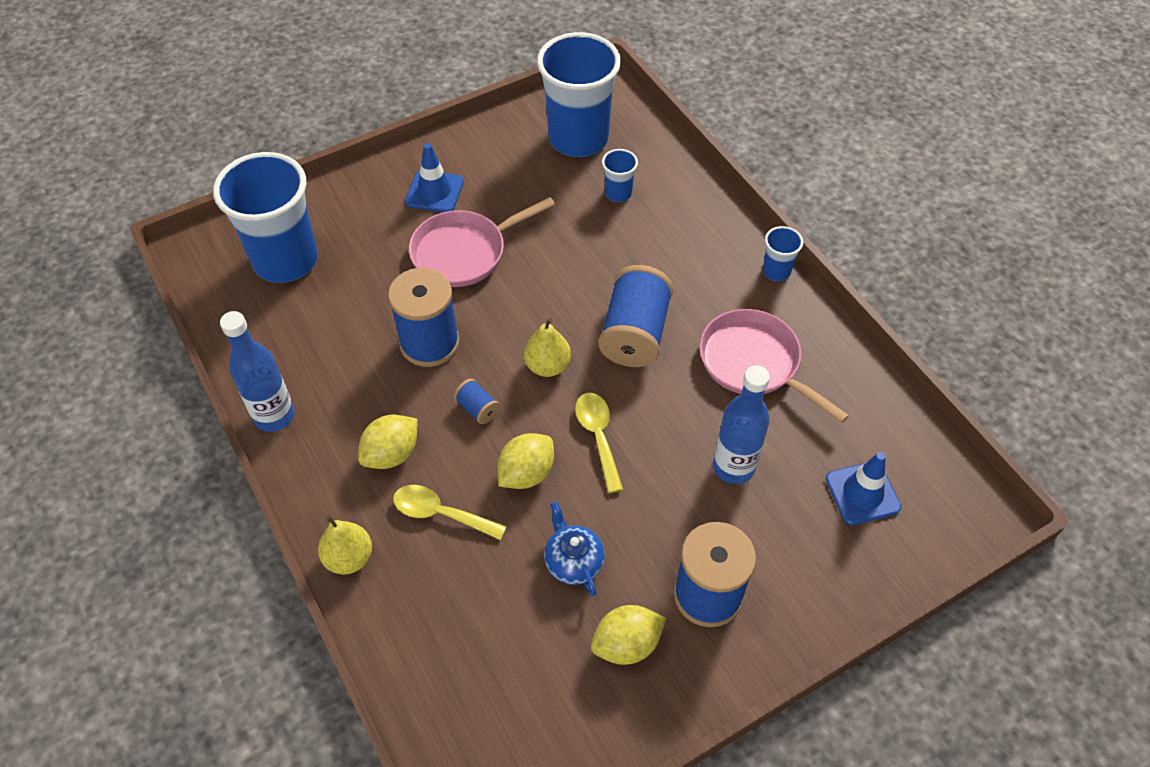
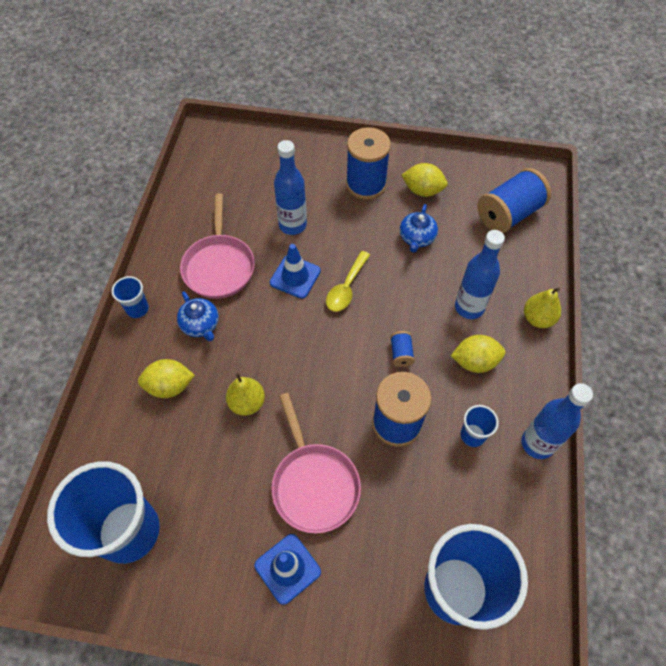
camera: 140 degrees left, 5 degrees up
(441, 513) = (469, 307): yellow spoon -> blue bottle
(464, 252) = (314, 483): pink pan -> pink pan turned 60 degrees clockwise
(526, 473) = (404, 296): yellow lemon -> yellow lemon (170, 386)
(547, 366) = (335, 350): yellow pear -> yellow pear (247, 403)
(618, 193) = (159, 449): blue cup -> blue cup (472, 435)
(634, 333) = (264, 332): blue spool -> blue spool (508, 214)
(701, 298) = (201, 325): none -> blue teapot
(862, 493) = (247, 174): blue traffic cone -> blue traffic cone (295, 277)

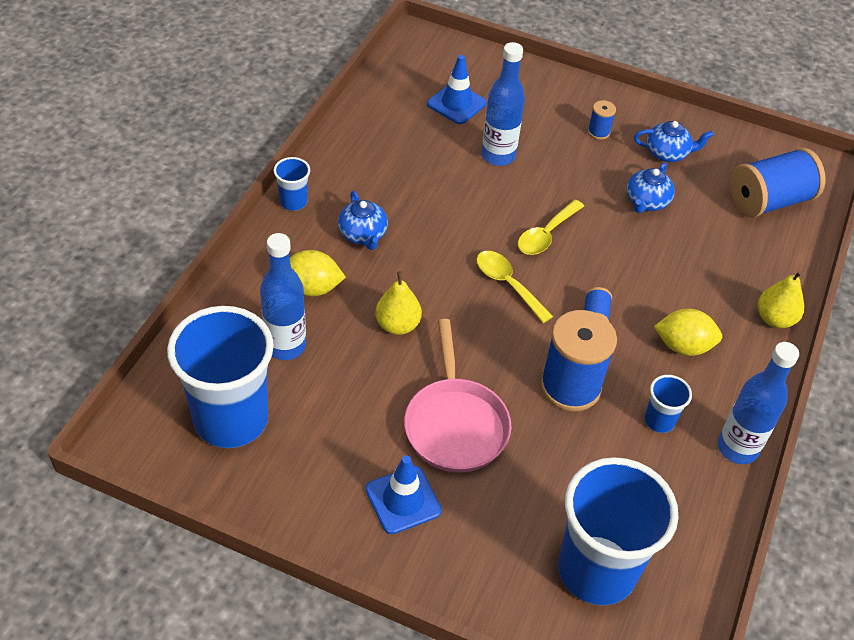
camera: 10 degrees right, 10 degrees down
(219, 266) = (399, 179): pink pan -> none
(295, 277) = (487, 210): blue traffic cone -> blue traffic cone (456, 103)
(326, 341) = (507, 284): none -> yellow spoon
(366, 184) = (598, 132): blue spool -> blue spool, size x0.45
(422, 190) = (667, 153): yellow lemon -> blue teapot
(469, 307) = (692, 288): blue bottle -> blue bottle (285, 346)

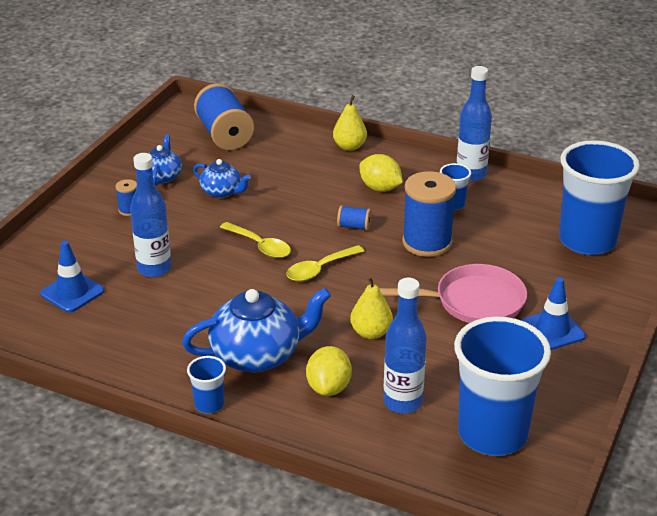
camera: 85 degrees left, 15 degrees down
(363, 234) = (257, 355): blue teapot -> blue teapot, size x1.82
(683, 346) = (380, 188): yellow lemon -> yellow lemon turned 60 degrees counterclockwise

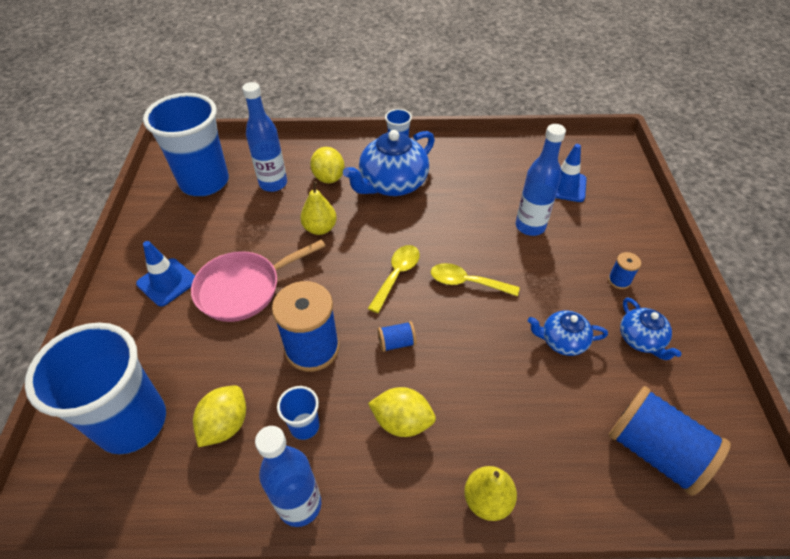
camera: 155 degrees right, 15 degrees up
(513, 220) = (225, 425): none -> yellow lemon

